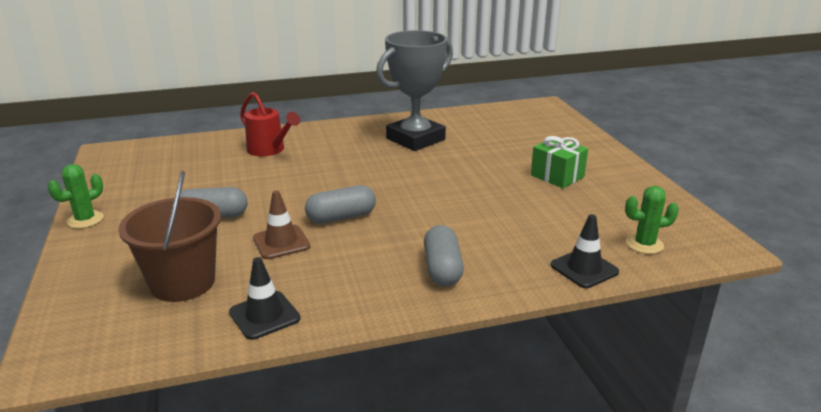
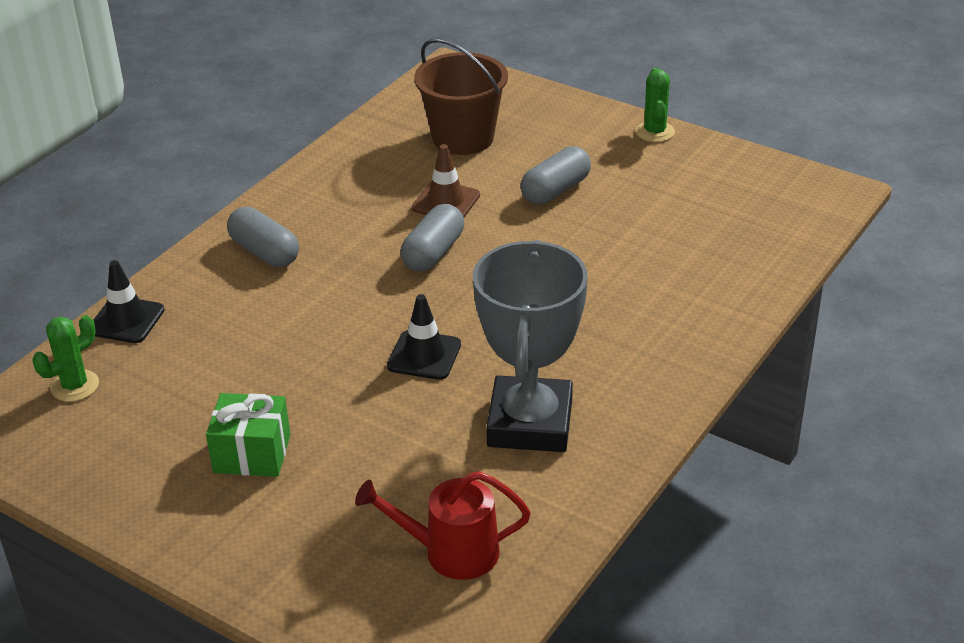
camera: 140 degrees right, 10 degrees up
(264, 315) = (360, 151): black traffic cone -> black traffic cone (424, 355)
(269, 150) = (674, 292): red watering can -> red watering can (450, 552)

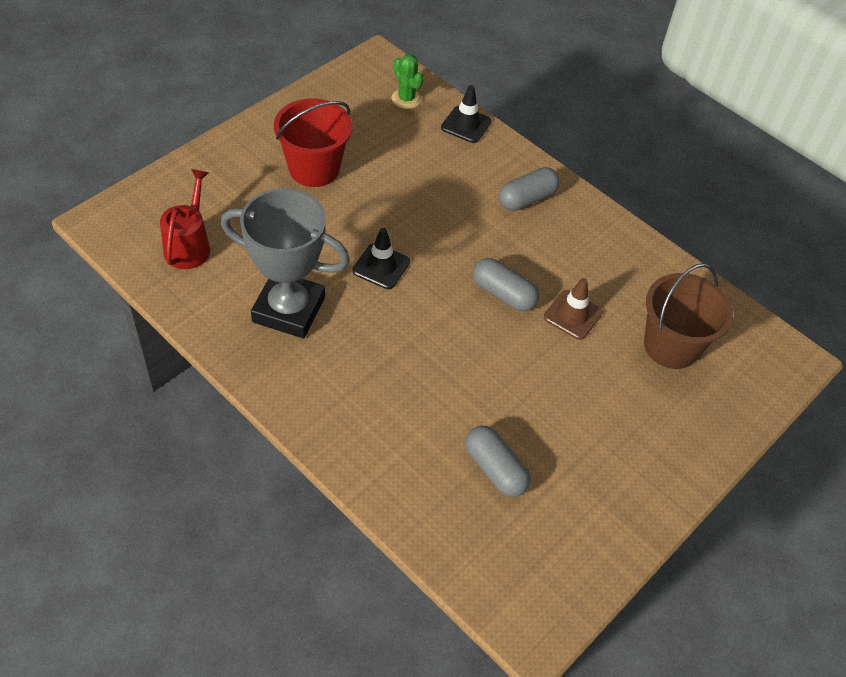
camera: 95 degrees right, 15 degrees up
(252, 454) = (314, 169): green gift -> red bucket
(556, 190) = (576, 394): grey capsule -> grey capsule (495, 469)
(654, 132) = (665, 500): green cactus -> none

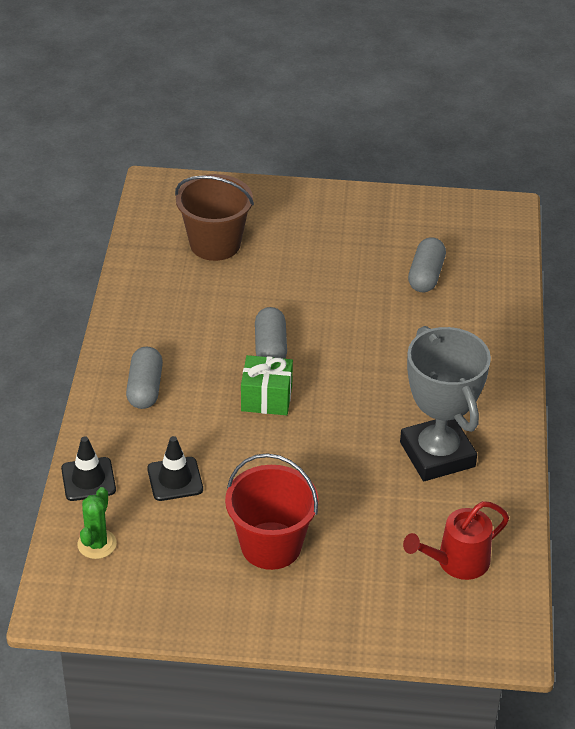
camera: 125 degrees left, 10 degrees down
(381, 266) = (328, 430): black traffic cone -> black traffic cone (175, 479)
(450, 255) = (266, 398): none -> green gift
(527, 199) = (145, 388): grey capsule -> grey capsule turned 75 degrees clockwise
(573, 315) = (246, 303): brown traffic cone -> none

